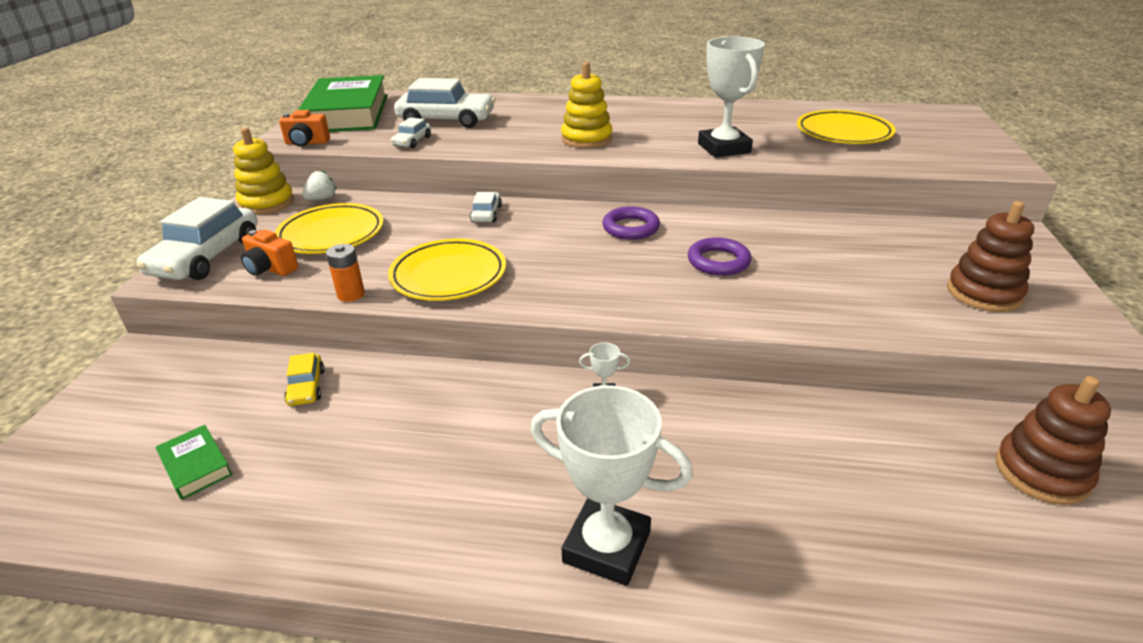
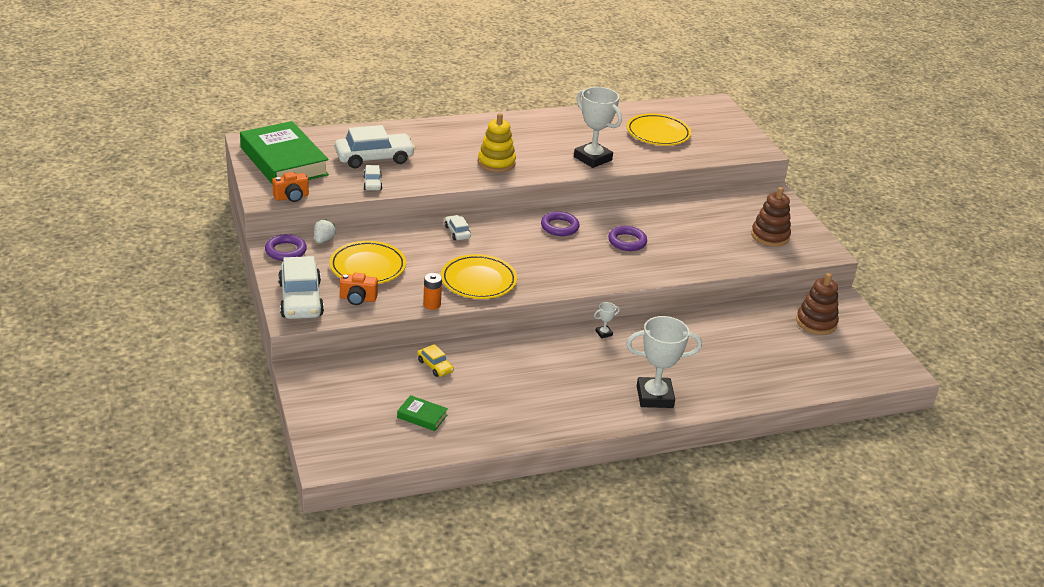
camera: 30 degrees left, 0 degrees up
(267, 203) = (286, 251): yellow stacking toy -> purple ring

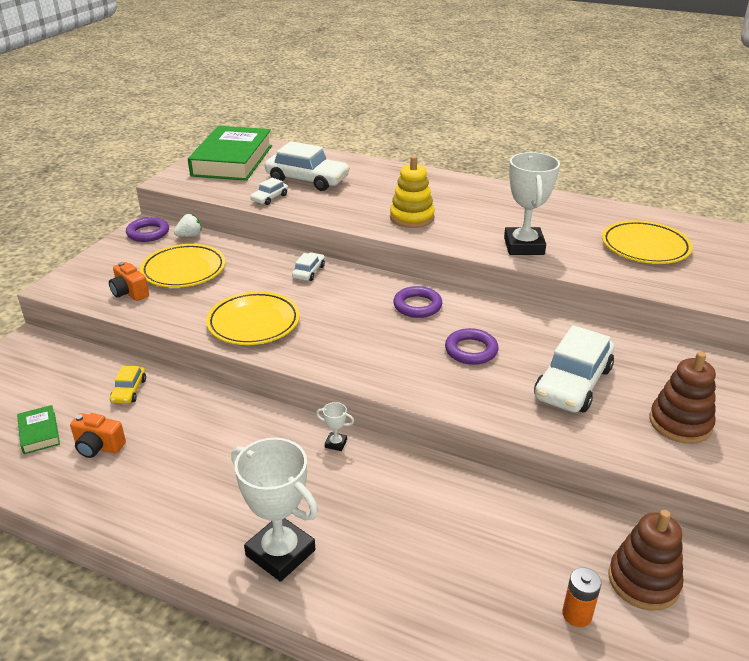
camera: 45 degrees right, 0 degrees up
(291, 197) = (189, 187): orange camera -> orange camera (98, 447)
(300, 299) = (89, 274): white car -> white car (572, 383)
(432, 304) = (177, 325): orange battery -> orange battery (577, 614)

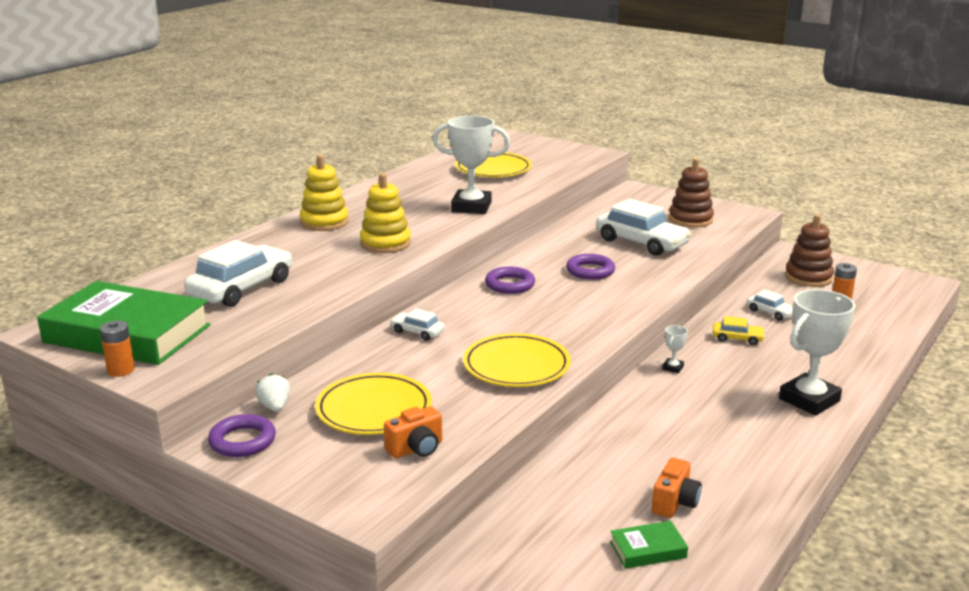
camera: 80 degrees left, 10 degrees down
(129, 390) = (573, 487): yellow car -> yellow car (737, 338)
(184, 168) = (121, 370): none -> orange battery
(269, 198) = (279, 312): white car -> white car (770, 312)
(446, 188) = (324, 222): none -> yellow stacking toy

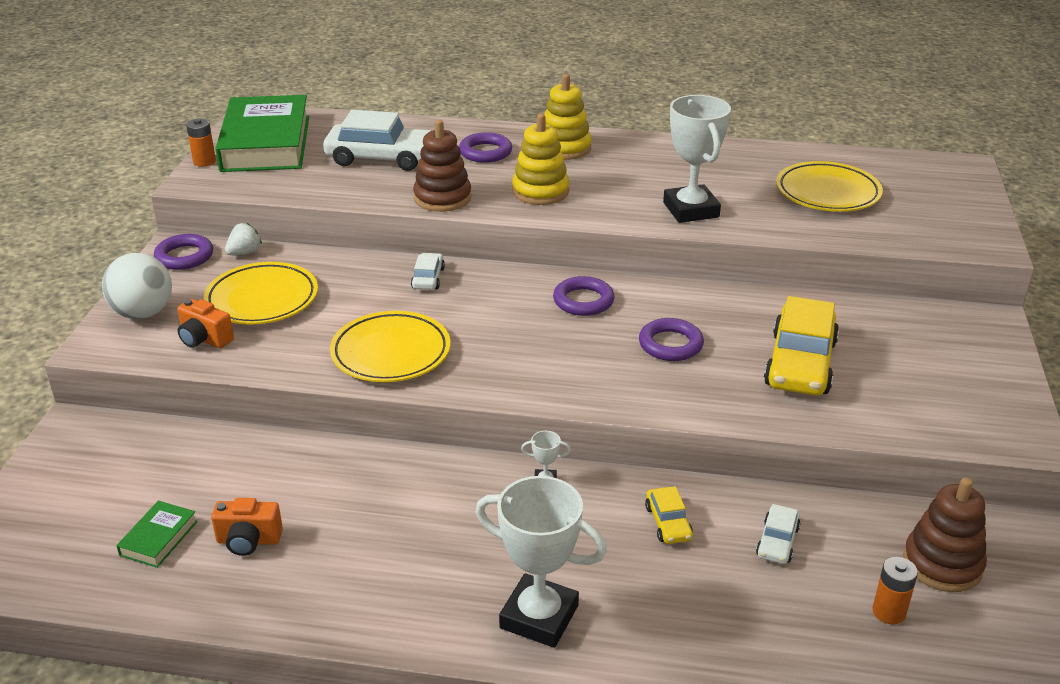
camera: 65 degrees right, 10 degrees up
(291, 248) = (485, 152): none -> purple ring
(333, 478) = (143, 313): none -> white ball
(641, 242) = (800, 363): white car -> yellow car
(648, 549) = (159, 538): green book -> green book turned 60 degrees clockwise
(690, 219) = (930, 388): brown stacking toy -> brown stacking toy (442, 198)

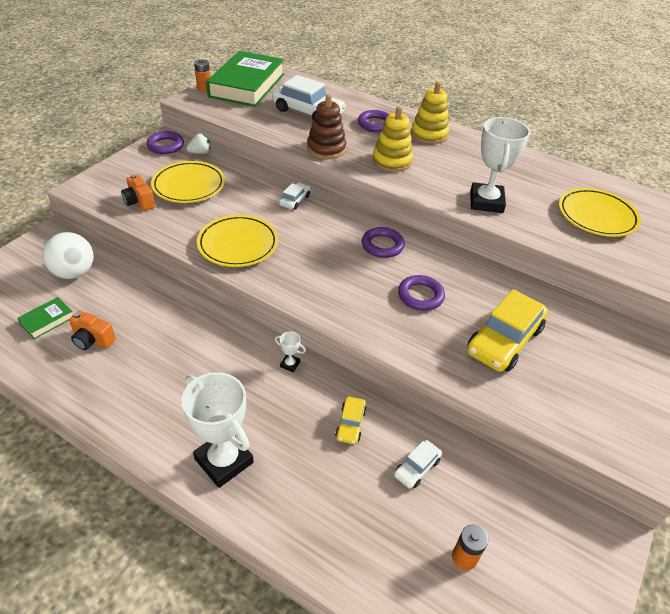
camera: 20 degrees right, 10 degrees up
(143, 313) = (119, 175): white ball -> white ball (74, 273)
(942, 564) = (529, 534): brown stacking toy -> none

